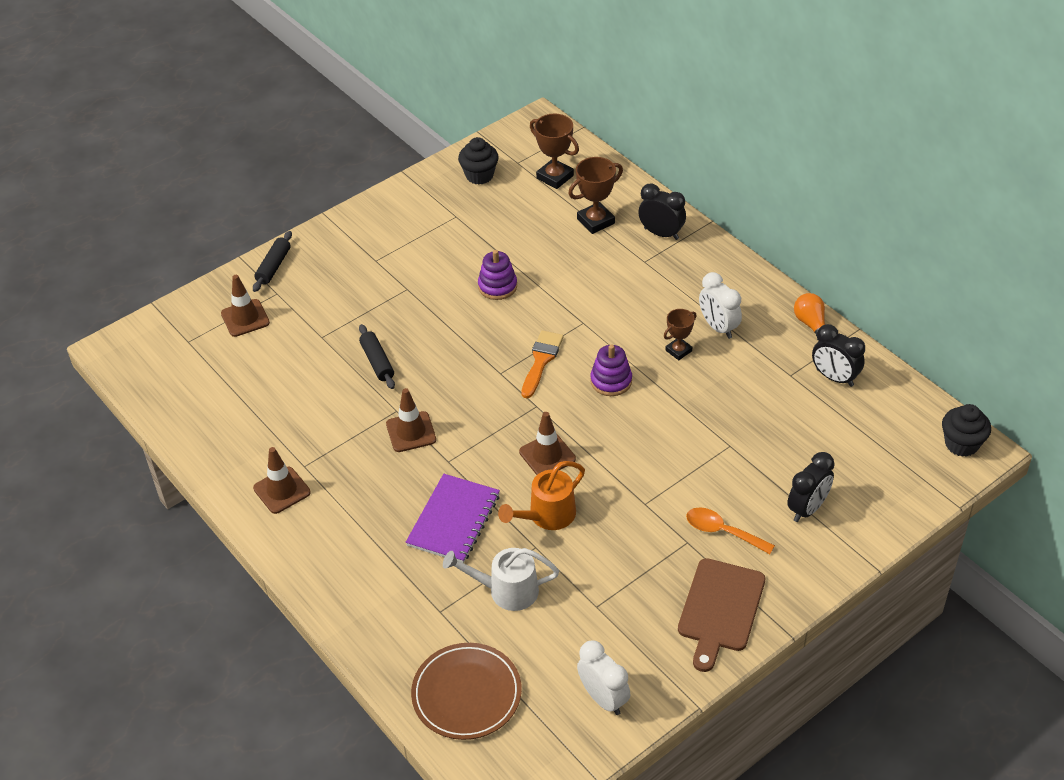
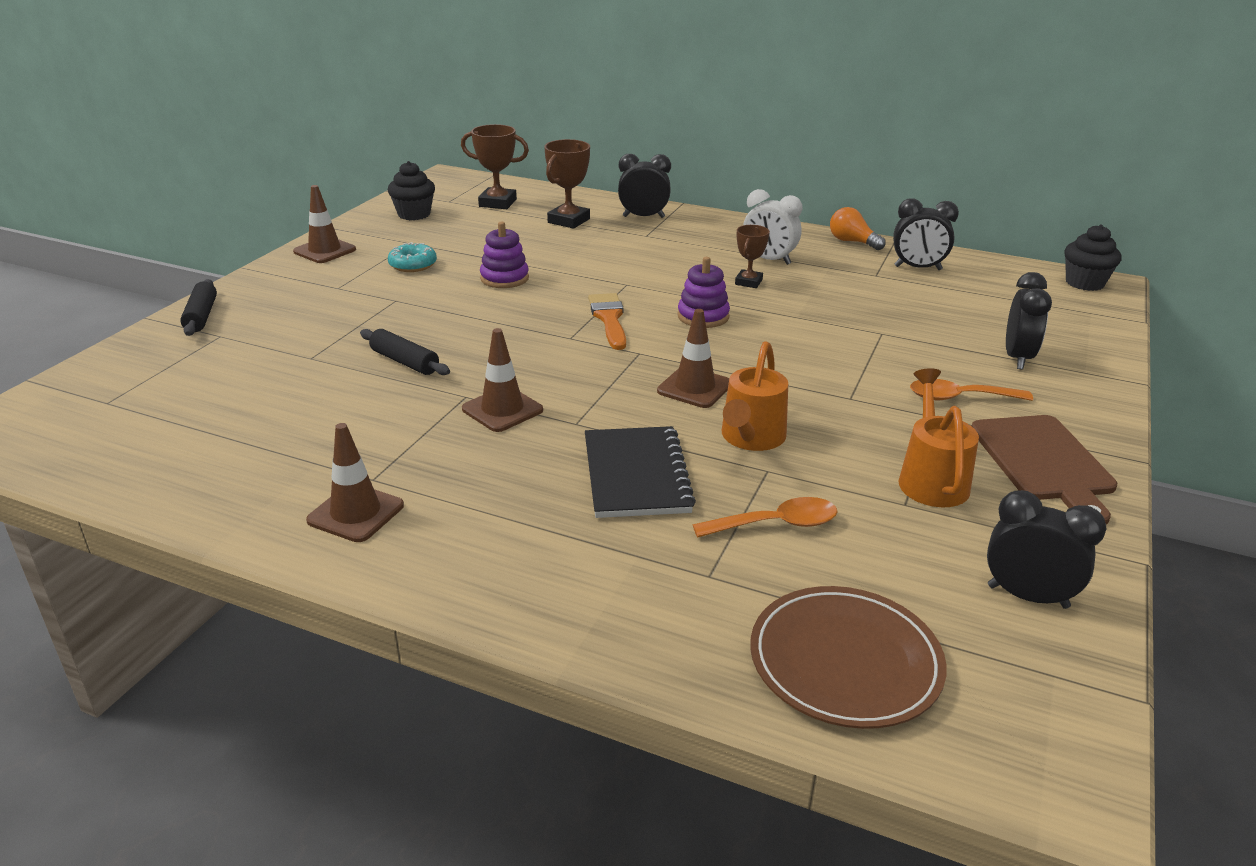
camera: 30 degrees left, 15 degrees down
(245, 318) = (186, 364): brown traffic cone -> brown traffic cone (324, 251)
(441, 247) = (413, 265): none -> turquoise donut
(453, 520) = (636, 475): purple notebook -> black notebook
(505, 591) = (776, 524): white watering can -> orange spoon
(603, 698) = (1027, 596): white clock -> black clock
(632, 593) = (931, 478): none -> orange watering can

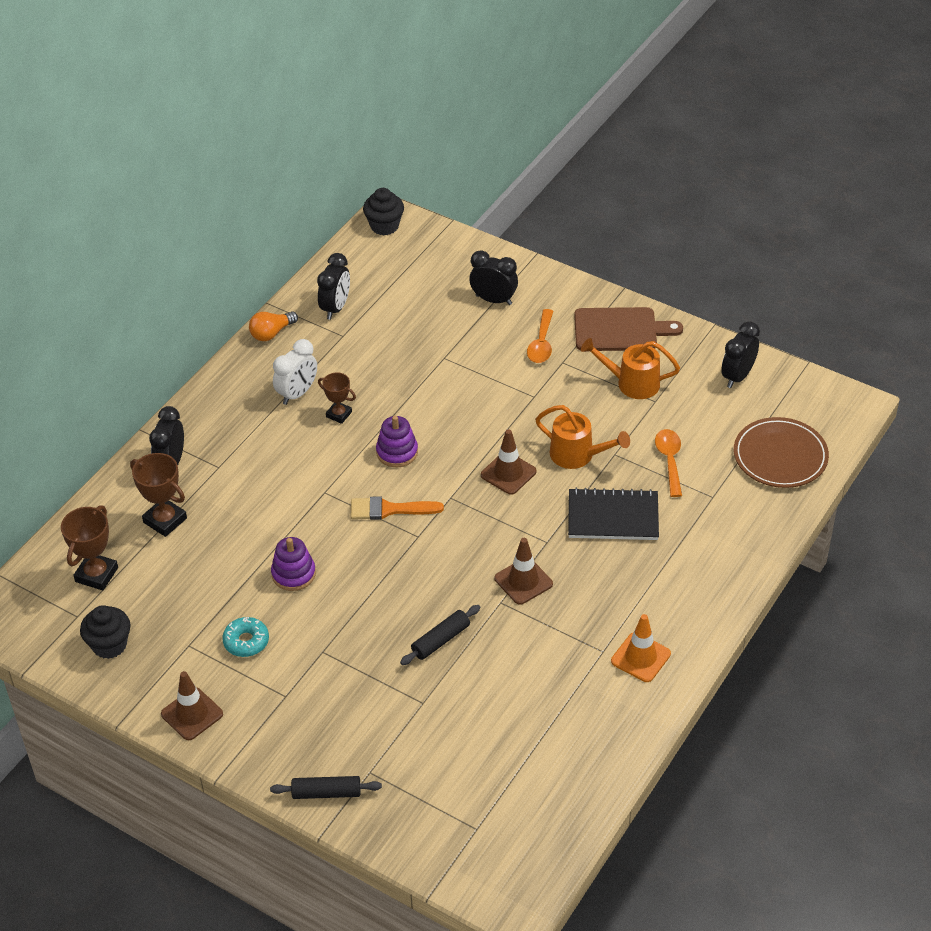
camera: 80 degrees left, 15 degrees up
(356, 513) = (640, 657): brown traffic cone -> orange traffic cone

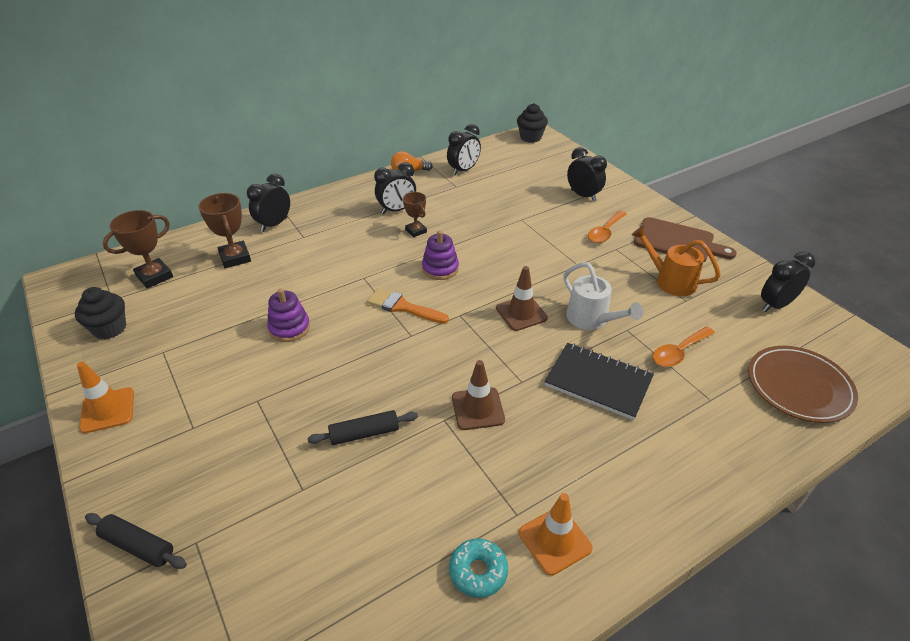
camera: 25 degrees right, 5 degrees down
(192, 714) = (108, 410): brown traffic cone -> orange traffic cone
(246, 641) = (206, 366): turquoise donut -> turquoise donut (478, 571)
(297, 394) = (397, 210): white clock -> black clock
(578, 455) = (592, 320): orange watering can -> white watering can
(669, 460) = (678, 352): orange spoon -> orange spoon turned 150 degrees counterclockwise

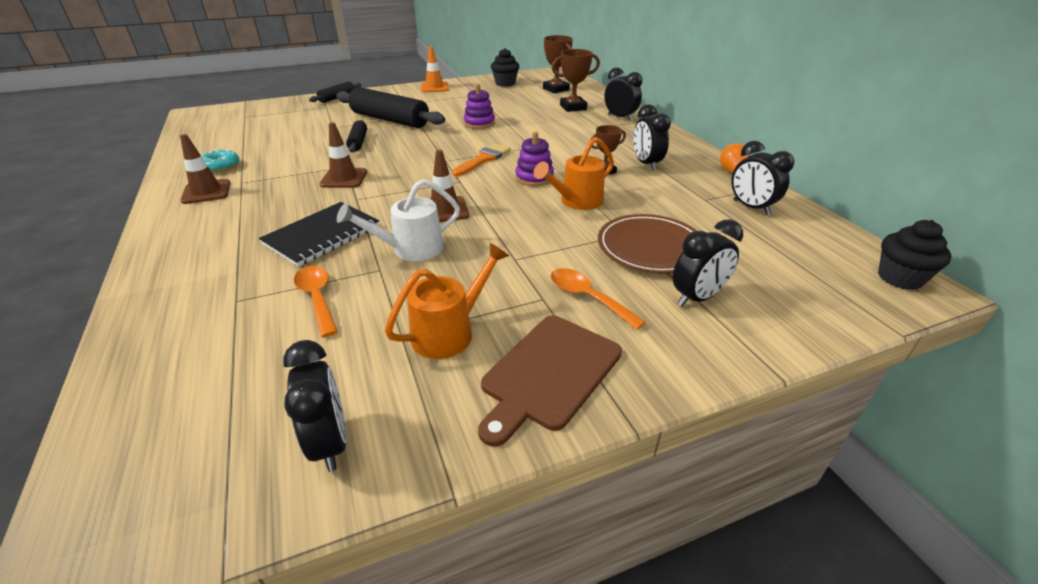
camera: 100 degrees right, 5 degrees down
(271, 425) = (390, 119): none -> black rolling pin
(480, 243) = (576, 202): none -> orange watering can
(555, 540) = (206, 192): orange traffic cone -> brown traffic cone
(799, 386) = (175, 389): brown plate -> brown plate (650, 247)

